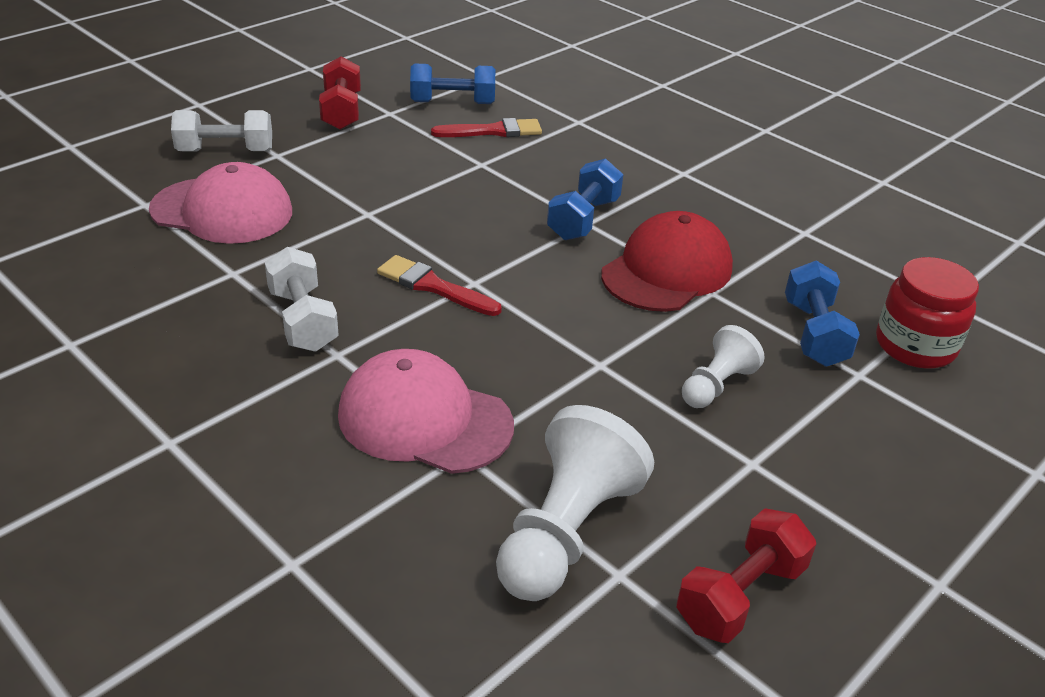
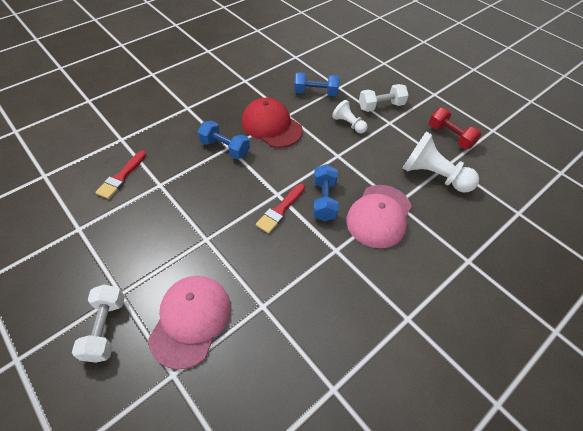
camera: 85 degrees left, 15 degrees up
(303, 320) = (309, 266): white dumbbell -> white dumbbell (381, 106)
(341, 111) = (66, 256): red dumbbell -> none
(452, 103) = (76, 194): blue dumbbell -> blue dumbbell (324, 200)
(493, 131) = (121, 177): red brush -> red brush turned 150 degrees counterclockwise
(915, 346) = (322, 70): red jar -> none

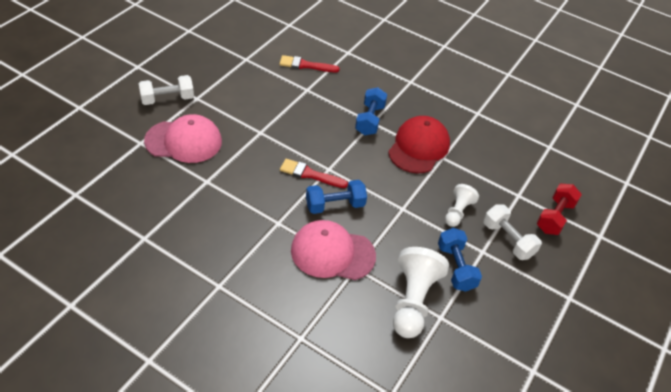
camera: 70 degrees right, 5 degrees down
(315, 93) = (494, 175): blue dumbbell -> blue dumbbell (456, 267)
(450, 136) = (492, 318): red dumbbell -> red dumbbell (554, 217)

